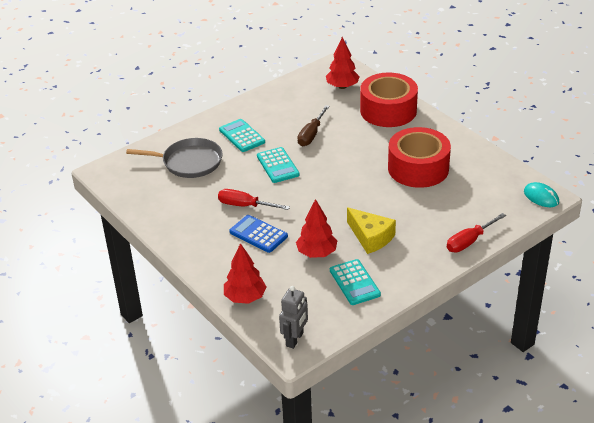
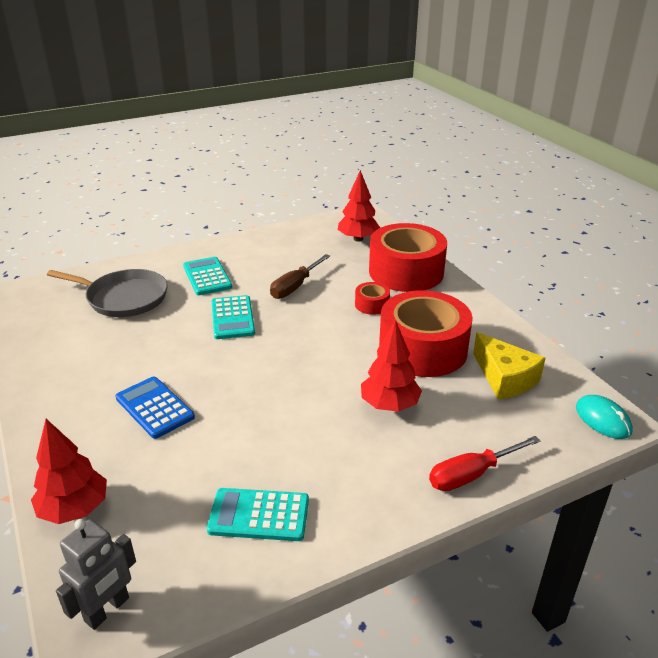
camera: 10 degrees right, 5 degrees down
(244, 205) = (159, 363): red screwdriver -> none
(316, 253) = (223, 452): red tree -> red tree (389, 405)
(354, 282) = (259, 515): turquoise calculator -> turquoise calculator turned 105 degrees clockwise
(371, 237) = (316, 440): yellow cheese -> yellow cheese (505, 378)
(372, 140) = (372, 304): none -> red tape

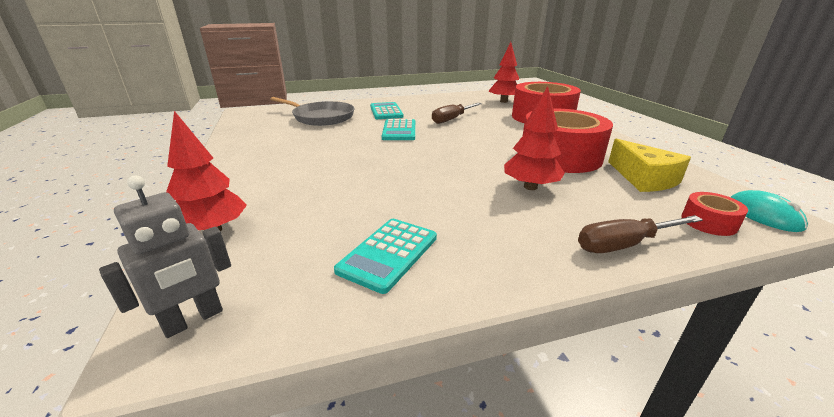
camera: 10 degrees right, 5 degrees down
(155, 407) = (318, 172): blue calculator -> none
(259, 515) = (388, 254): turquoise calculator -> turquoise calculator turned 75 degrees counterclockwise
(372, 304) = (514, 131): red tape -> red tape (708, 222)
(471, 475) = (623, 245): red screwdriver -> brown screwdriver

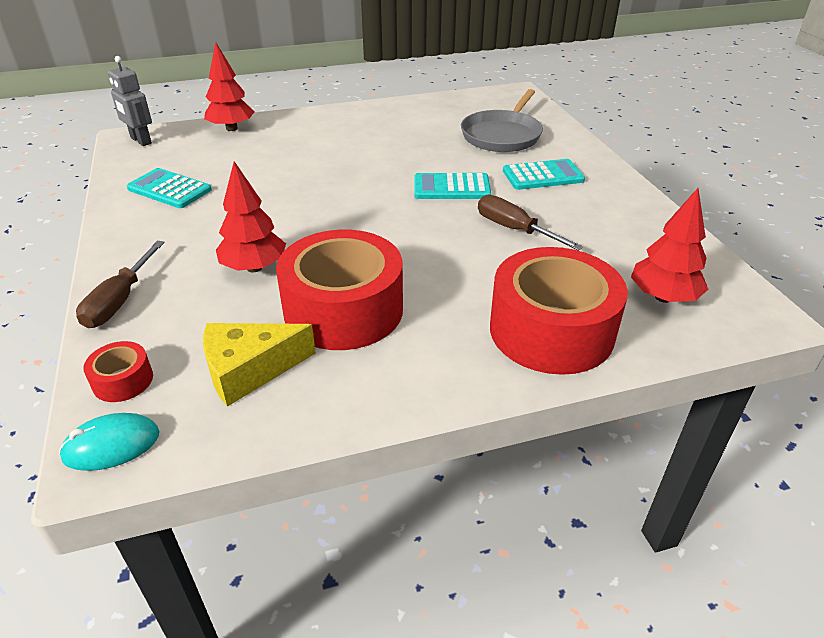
camera: 90 degrees right, 10 degrees up
(623, 245) = (119, 301): brown screwdriver -> brown screwdriver turned 150 degrees counterclockwise

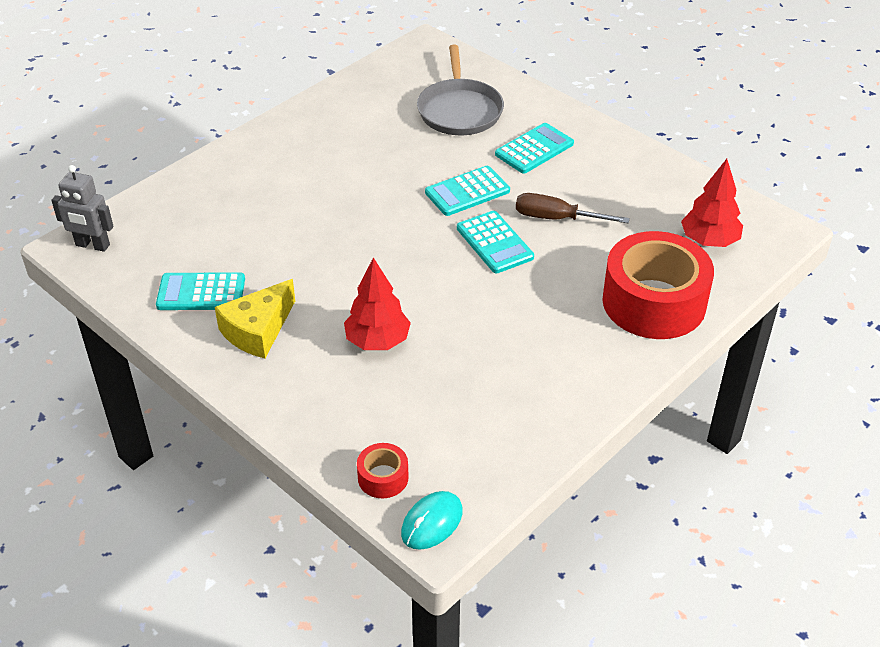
camera: 30 degrees left, 5 degrees up
(119, 301) = (297, 419): brown screwdriver -> none
(232, 128) = (175, 194): red tree -> none
(249, 370) = (470, 427): yellow cheese -> yellow cheese (258, 330)
(343, 310) = (490, 348): red tape -> none
(437, 230) = (494, 243): none -> turquoise calculator

